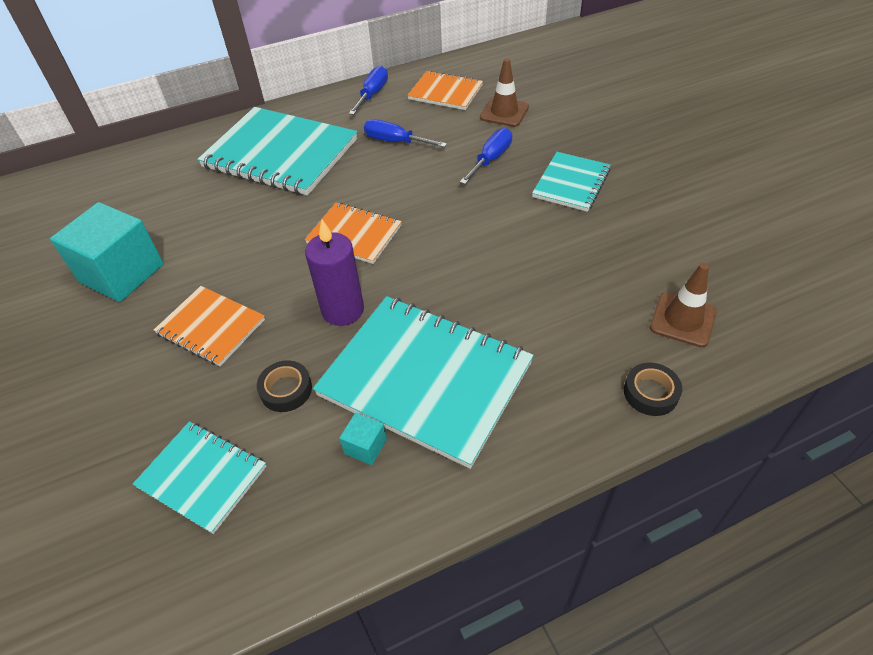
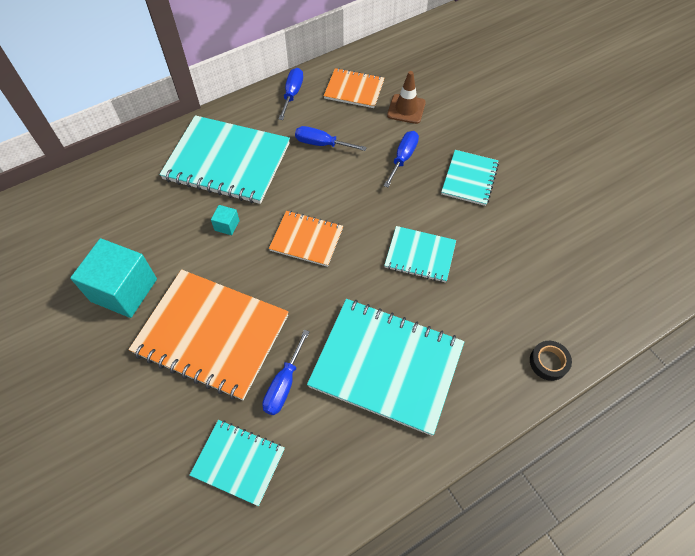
camera: 10 degrees left, 10 degrees up
(211, 327) = (211, 334): orange notebook -> orange notebook, size x1.85
(286, 390) = (284, 384): black tape -> blue screwdriver
(343, 310) = (312, 311): purple candle -> none
(365, 446) = (353, 425): turquoise cube -> turquoise cube (227, 225)
(493, 259) = (420, 255): none -> turquoise notebook
(683, 320) = (565, 299): brown traffic cone -> none

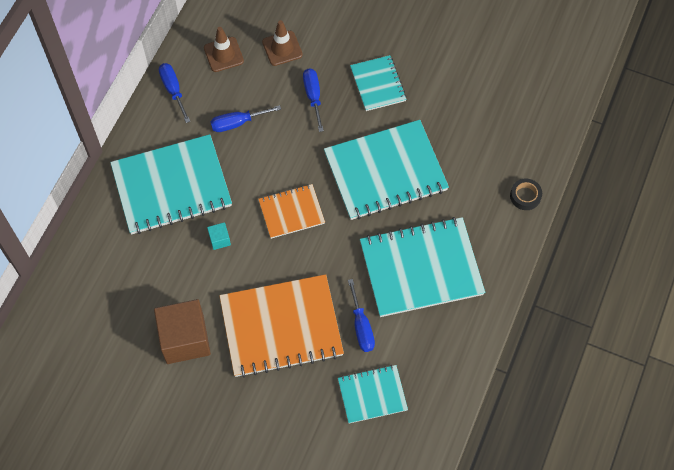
camera: 35 degrees left, 5 degrees up
(124, 290) = (185, 339): turquoise cube -> brown cube
(354, 89) = (223, 54): orange notebook -> brown traffic cone
(420, 255) = (385, 172): turquoise notebook -> turquoise notebook, size x1.85

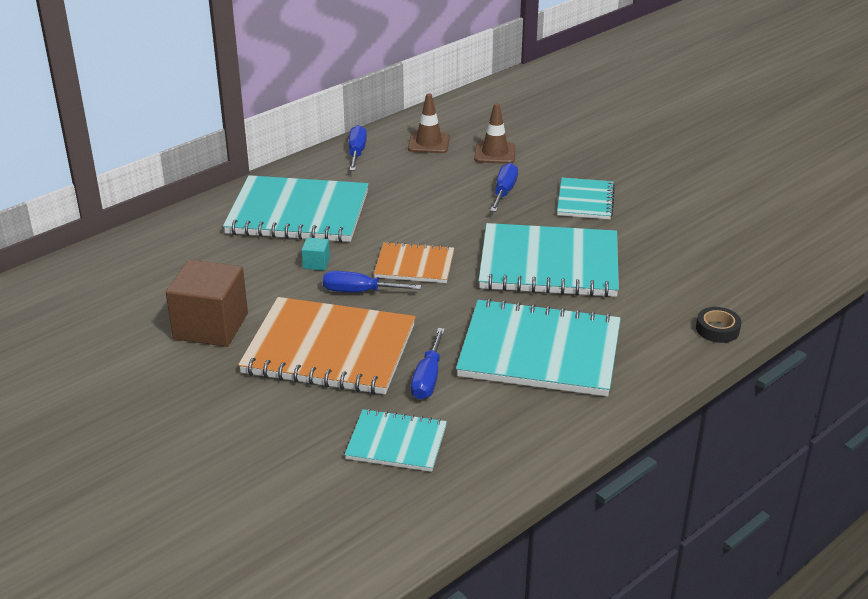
camera: 25 degrees right, 30 degrees down
(237, 123) = (406, 189): blue screwdriver -> blue screwdriver (359, 291)

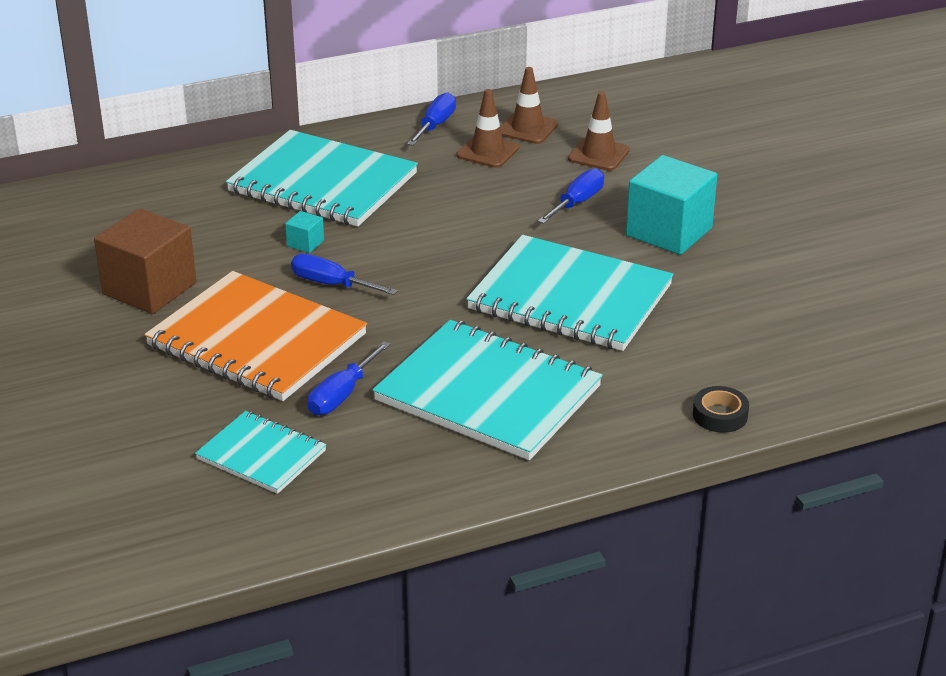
camera: 20 degrees right, 0 degrees up
(410, 165) = (487, 151): none -> brown traffic cone
(414, 265) = (413, 267): orange notebook -> none
(585, 201) = (669, 232): turquoise notebook -> turquoise cube

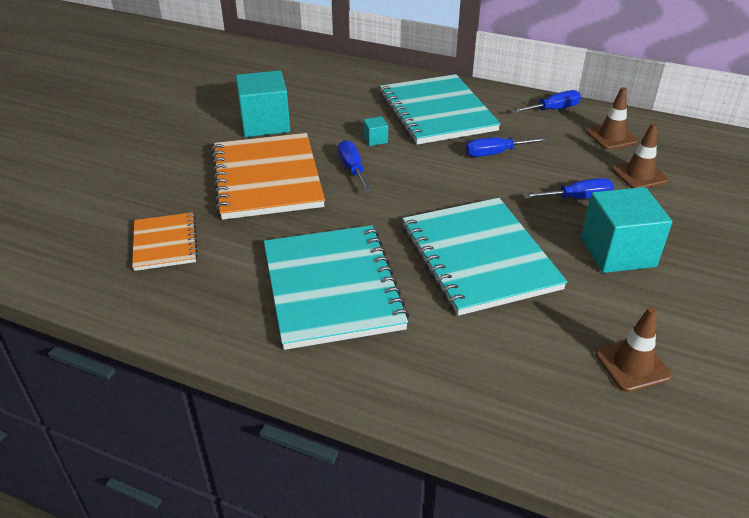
camera: 45 degrees right, 5 degrees up
(149, 288) = (265, 123): brown cube -> turquoise cube
(261, 455) = (165, 243): turquoise notebook -> orange notebook
(342, 395) = (256, 235): blue screwdriver -> blue screwdriver (495, 153)
(487, 151) = (563, 139): brown traffic cone -> brown traffic cone (632, 365)
(720, 415) = (458, 412): black tape -> none

